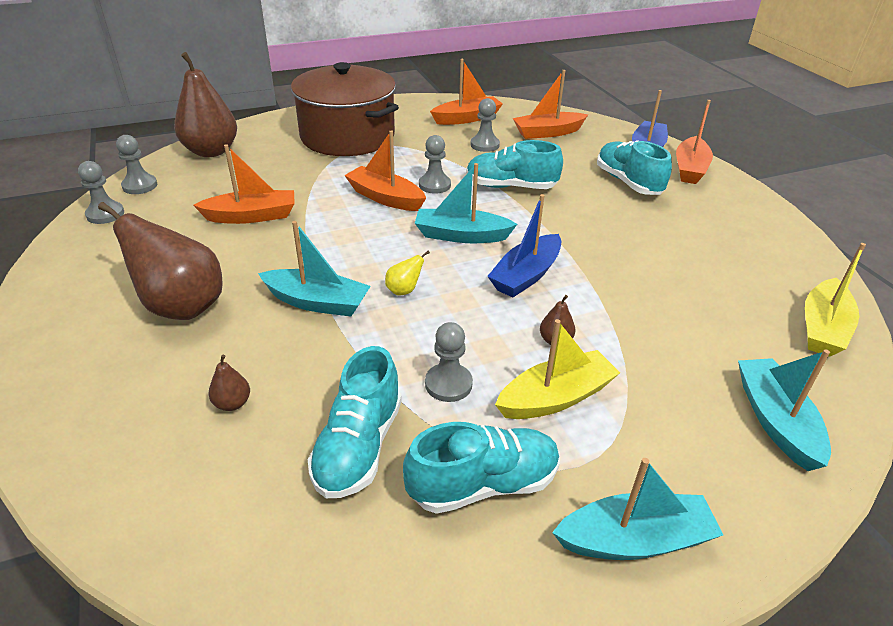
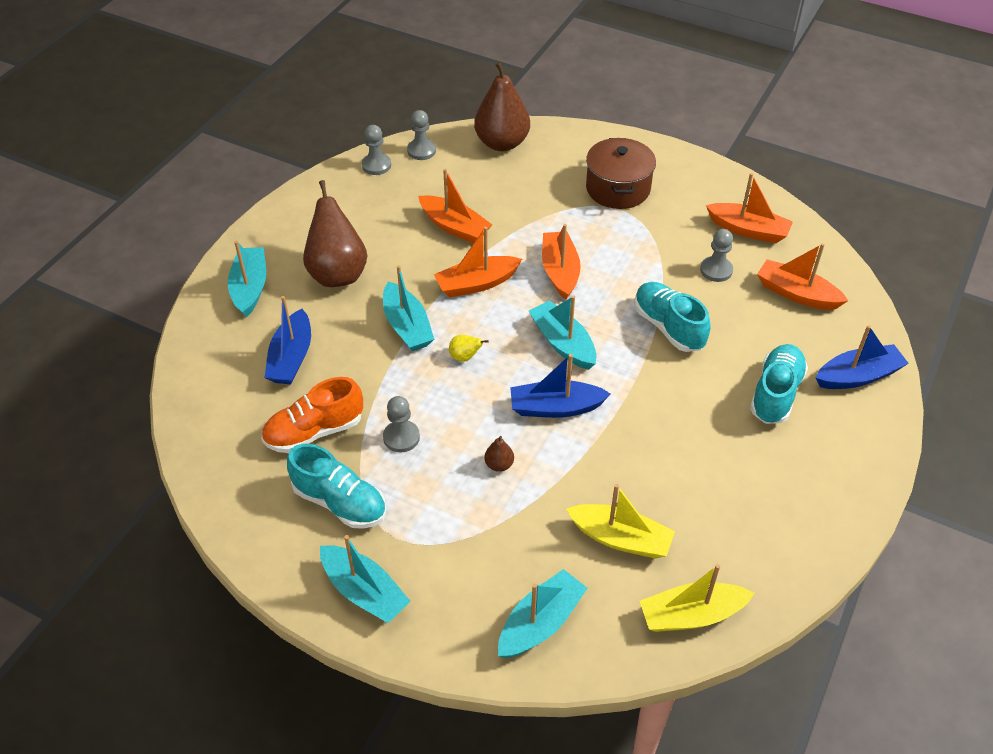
camera: 50 degrees right, 10 degrees up
(86, 378) = (250, 288): none -> turquoise boat
(232, 403) = (291, 357): brown pear -> blue boat
(347, 136) = (618, 188): brown pot -> brown pot, size x0.66
(358, 446) = (314, 432): turquoise shoe -> orange shoe
(434, 185) = (612, 284): grey pawn -> none
(555, 398) = (443, 495): yellow boat -> yellow boat (620, 538)
(690, 169) = (862, 423): orange boat -> orange boat (477, 284)

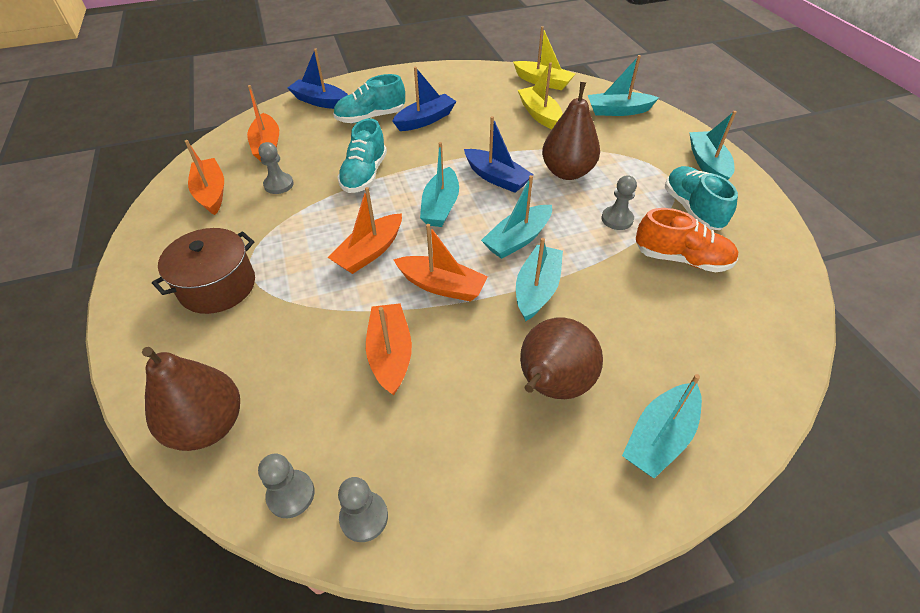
camera: 135 degrees left, 0 degrees up
(291, 357) = (662, 328): blue boat -> blue boat (425, 120)
(465, 357) = (518, 239): yellow pear -> turquoise boat
(499, 465) = (567, 172): brown pear -> brown pear, size x2.44

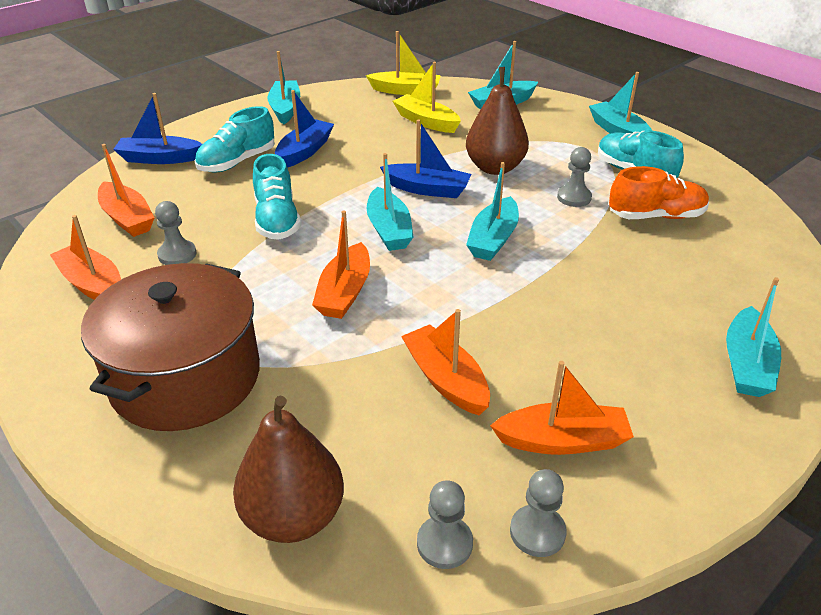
camera: 25 degrees left, 10 degrees down
(217, 286) = (185, 377): brown pot -> brown pot, size x1.51
(441, 286) = (449, 302): orange boat -> orange boat (562, 441)
(537, 289) = (546, 278): turquoise boat -> turquoise boat (285, 109)
(551, 385) = (624, 355): brown pear -> none

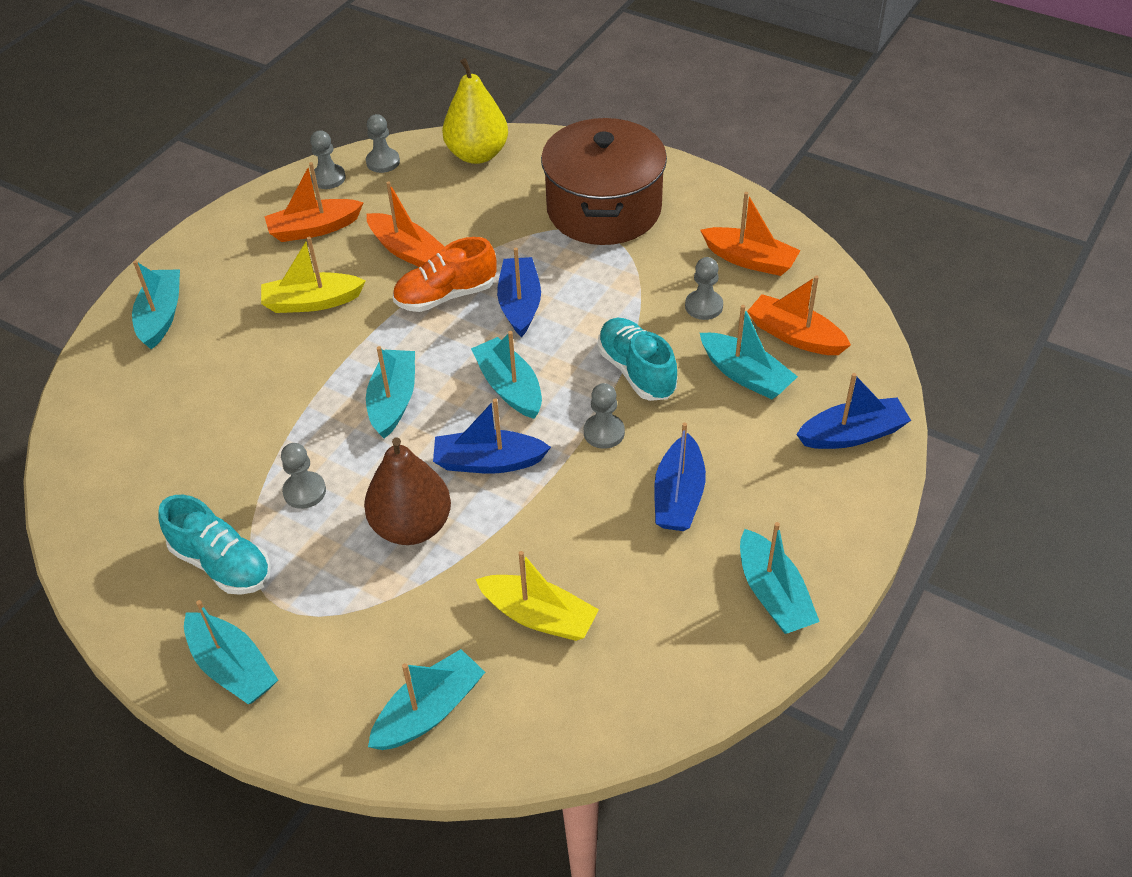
camera: 165 degrees right, 10 degrees up
(195, 202) = (745, 375): none -> turquoise boat
(237, 162) = (750, 452): turquoise shoe -> none
(293, 517) = (477, 154): brown pear -> yellow pear
(331, 189) = (604, 432): none -> grey pawn
(345, 292) = (520, 304): orange boat -> blue boat
(405, 91) = (607, 708): yellow boat -> yellow boat (312, 302)
(656, 216) = (206, 482): orange shoe -> orange shoe (446, 296)

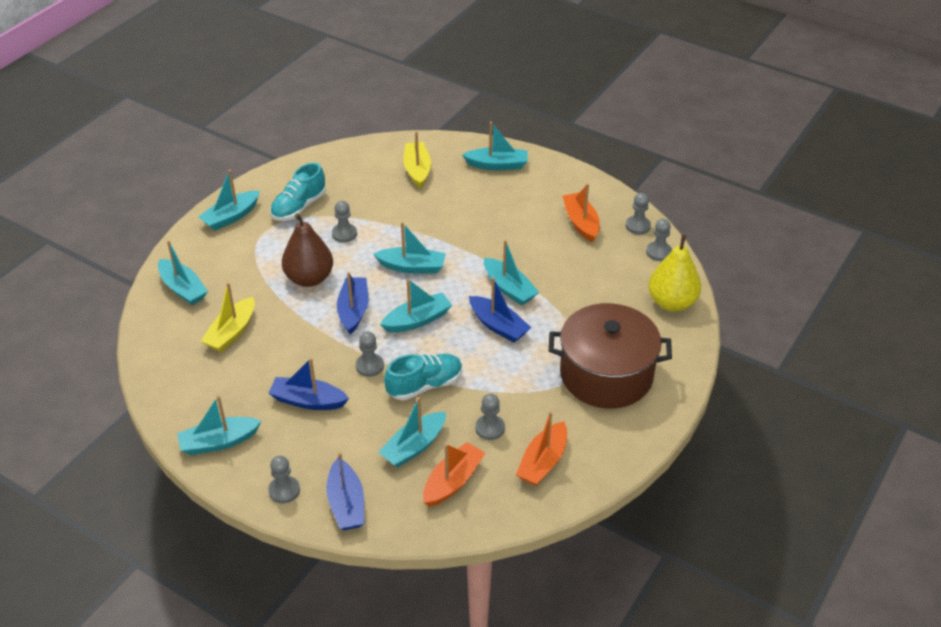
camera: 90 degrees right, 5 degrees down
(312, 302) = (506, 227): yellow boat -> yellow boat (417, 170)
(406, 250) = (557, 268): orange boat -> none
(446, 296) = (509, 288): orange shoe -> turquoise boat
(520, 304) = (498, 326): blue boat -> blue boat turned 45 degrees clockwise
(845, 503) = (284, 490): none -> grey pawn

